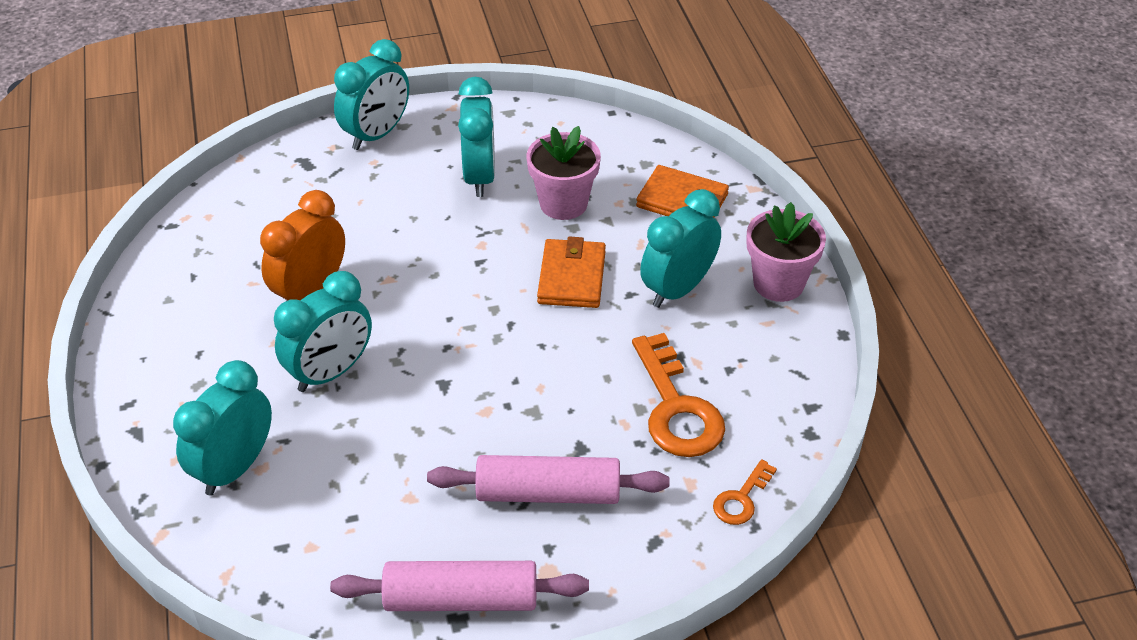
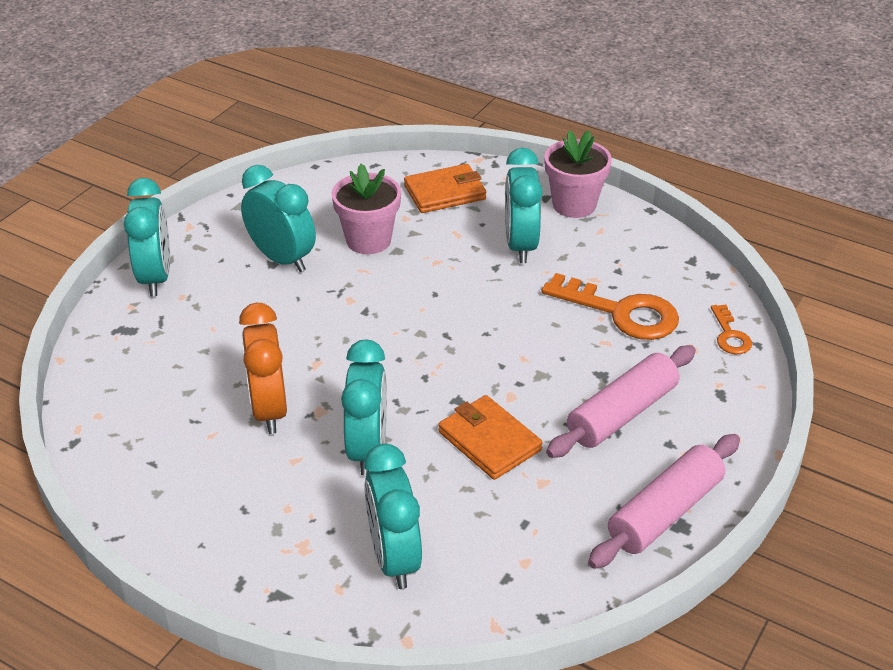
camera: 45 degrees left, 5 degrees down
(572, 277) = (443, 281): orange wallet -> orange wallet (489, 441)

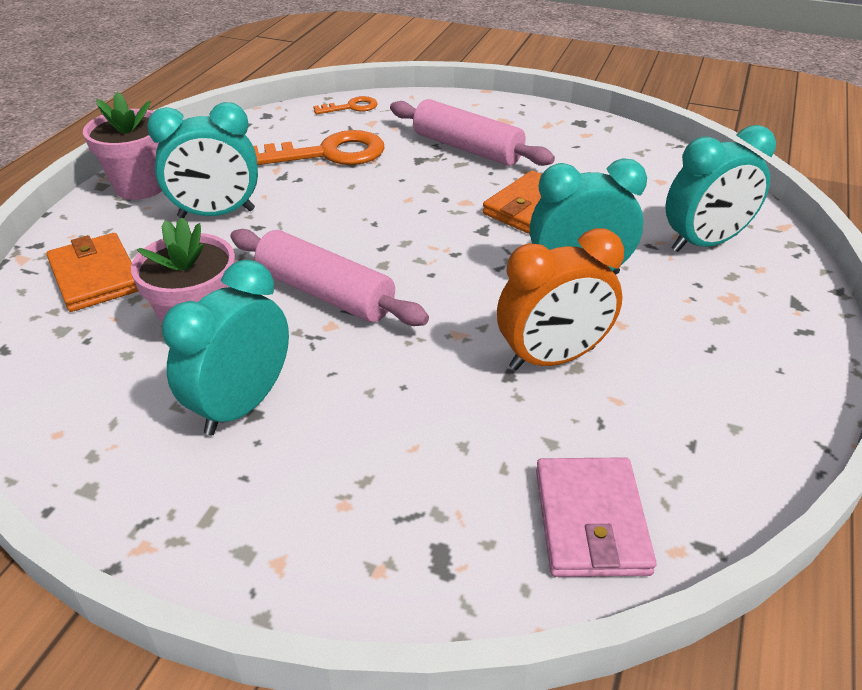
camera: 100 degrees left, 0 degrees up
(118, 395) = (590, 521): none -> pink wallet
(156, 277) = (296, 555): turquoise clock -> none
(621, 312) = (327, 154): orange key -> orange key turned 60 degrees clockwise
(665, 512) = (570, 128): pink rolling pin -> pink rolling pin (325, 293)

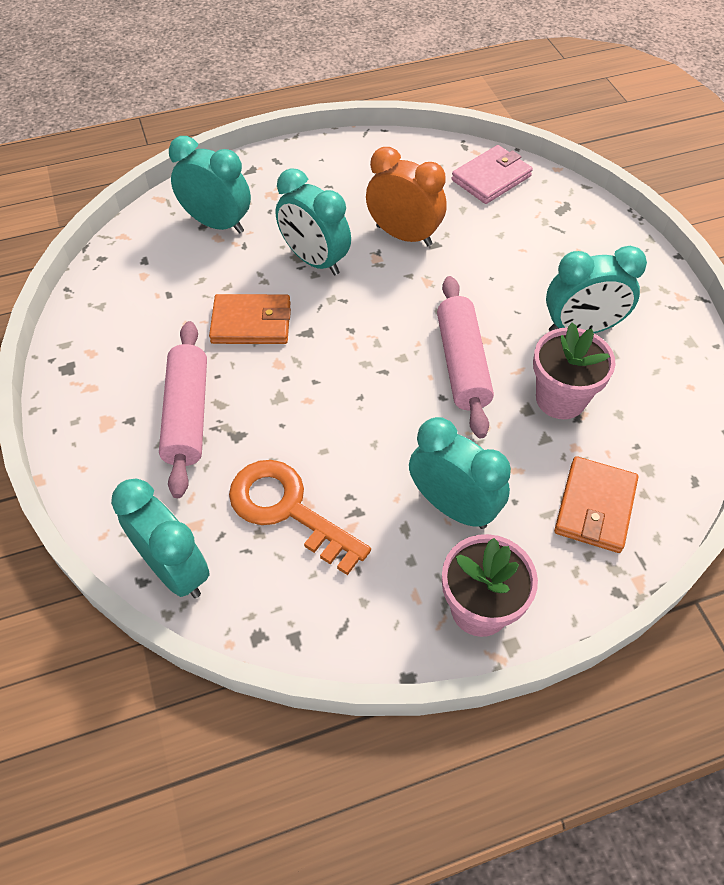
camera: 130 degrees left, 15 degrees up
(351, 107) = (175, 569): orange key -> turquoise clock

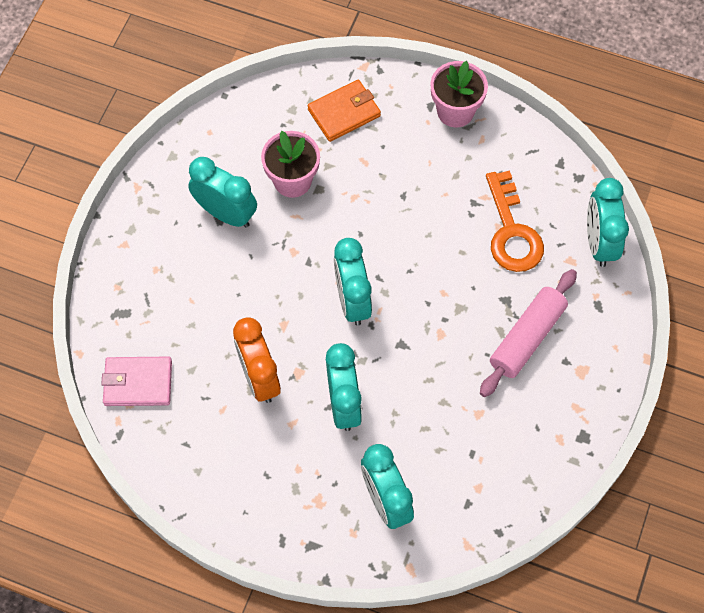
camera: 140 degrees left, 10 degrees up
(251, 323) = (433, 381): orange wallet -> none
(453, 507) = (419, 167): turquoise clock -> turquoise clock (352, 300)
(462, 364) = (326, 246): pink rolling pin -> none

